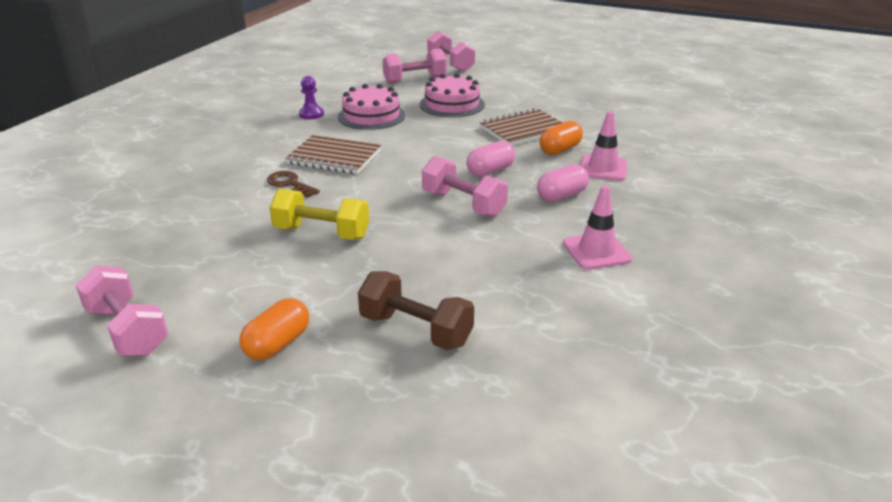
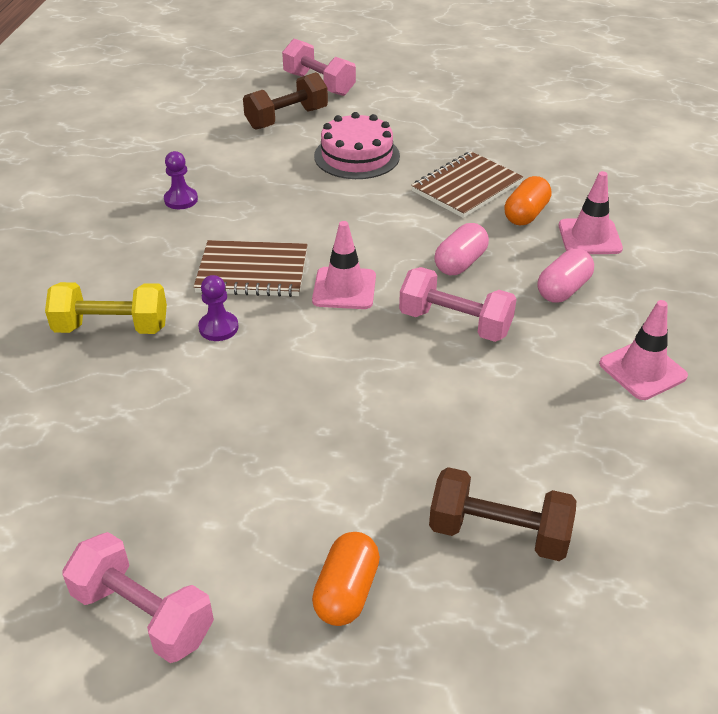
camera: 15 degrees left, 10 degrees up
(289, 184) = (218, 328): brown key -> purple pawn
(322, 233) = (305, 403): yellow dumbbell -> yellow dumbbell (112, 328)
(371, 116) = (263, 191): pink cake -> none
(393, 174) = (344, 288): none -> pink traffic cone
(415, 80) = (286, 118): pink dumbbell -> brown dumbbell

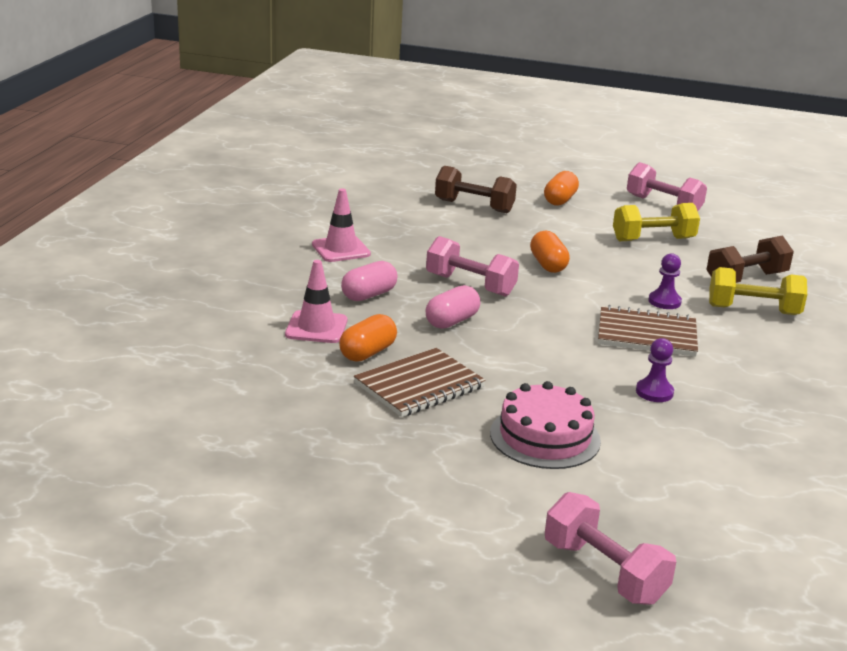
camera: 175 degrees left, 15 degrees down
(181, 200) = (747, 406): purple pawn -> purple pawn (654, 392)
(197, 475) = (653, 239): none -> yellow dumbbell
(286, 118) = (646, 506): brown dumbbell -> brown dumbbell (746, 279)
(344, 288) = (561, 315): pink traffic cone -> none
(362, 380) = (548, 265): none -> orange capsule

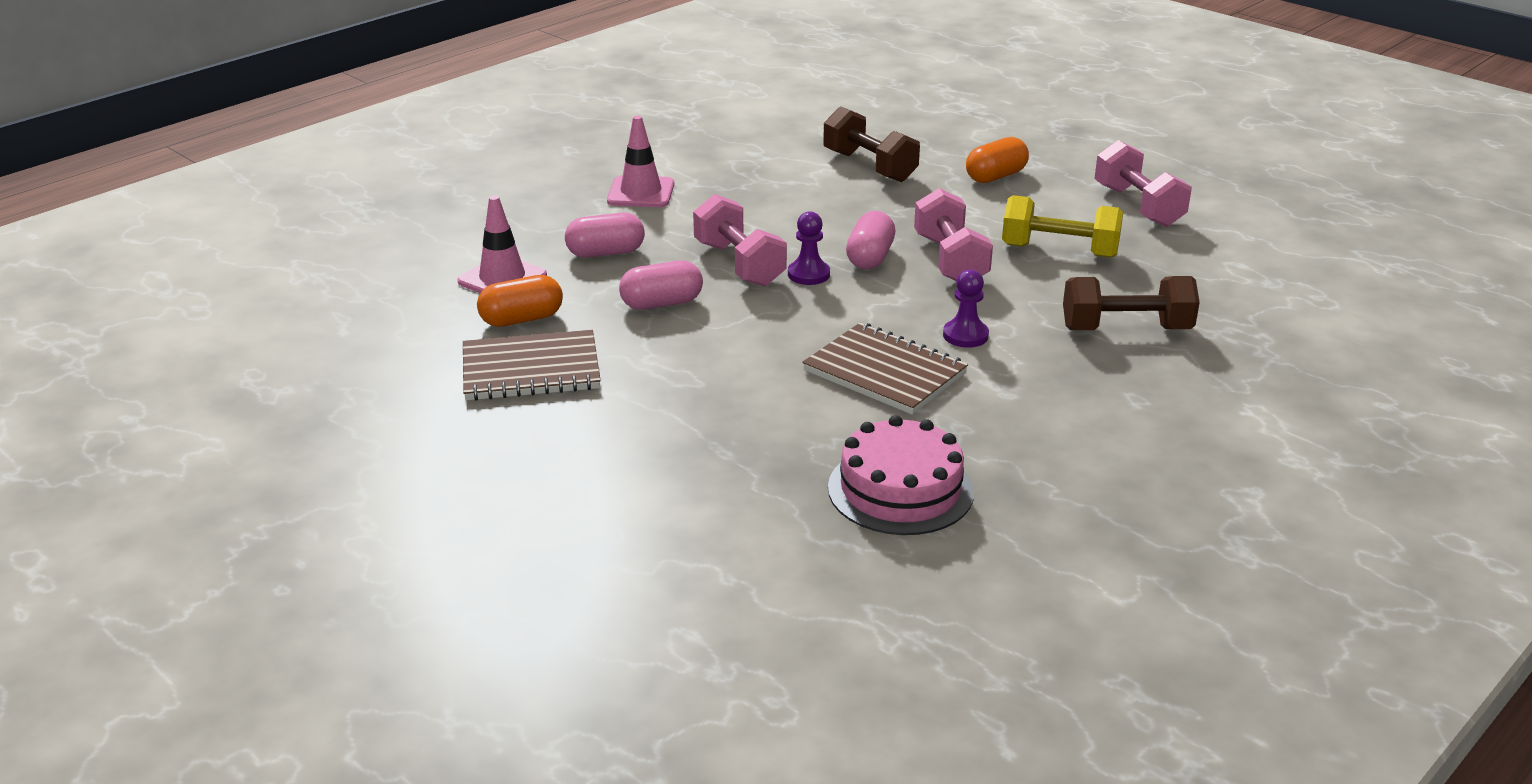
camera: 30 degrees right, 5 degrees up
(545, 437) = (596, 464): pink cake -> pink cake (900, 490)
(548, 265) = (870, 258): orange capsule -> pink capsule
(604, 572) = (465, 634): pink dumbbell -> pink dumbbell (950, 260)
(654, 392) = (799, 446): purple pawn -> purple pawn (808, 274)
(753, 310) = (1078, 373): yellow dumbbell -> none

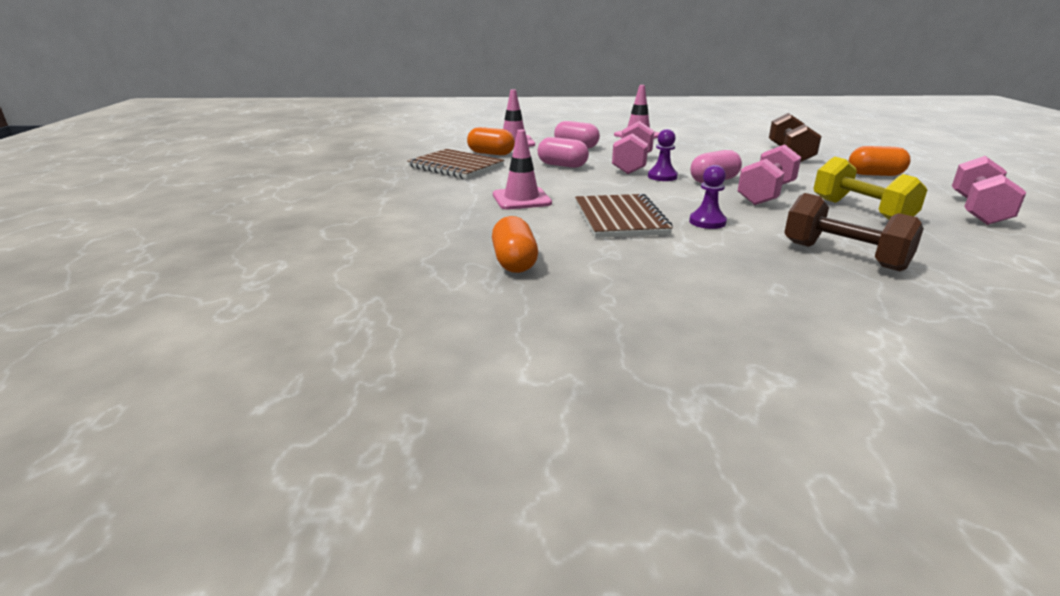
camera: 45 degrees right, 5 degrees down
(732, 392) = (521, 199): none -> pink traffic cone
(900, 490) = (514, 262): pink cake -> orange capsule

